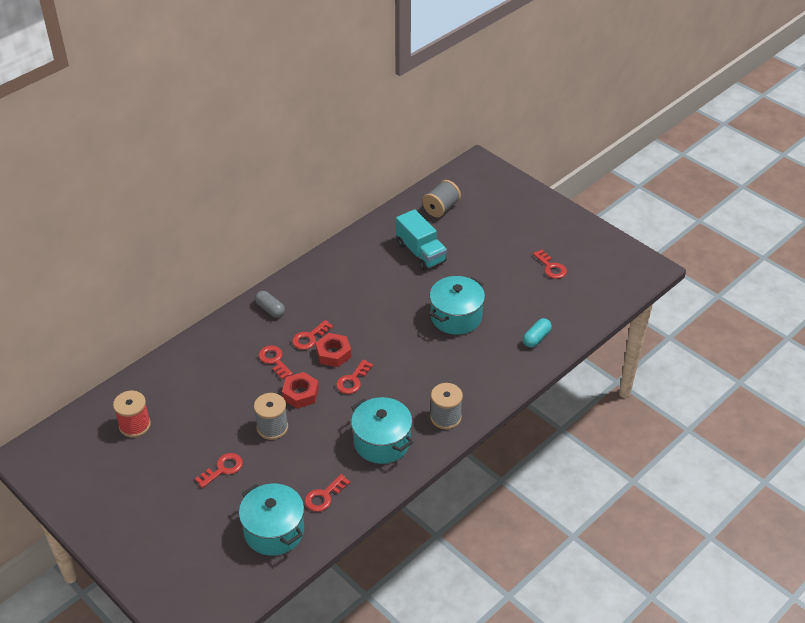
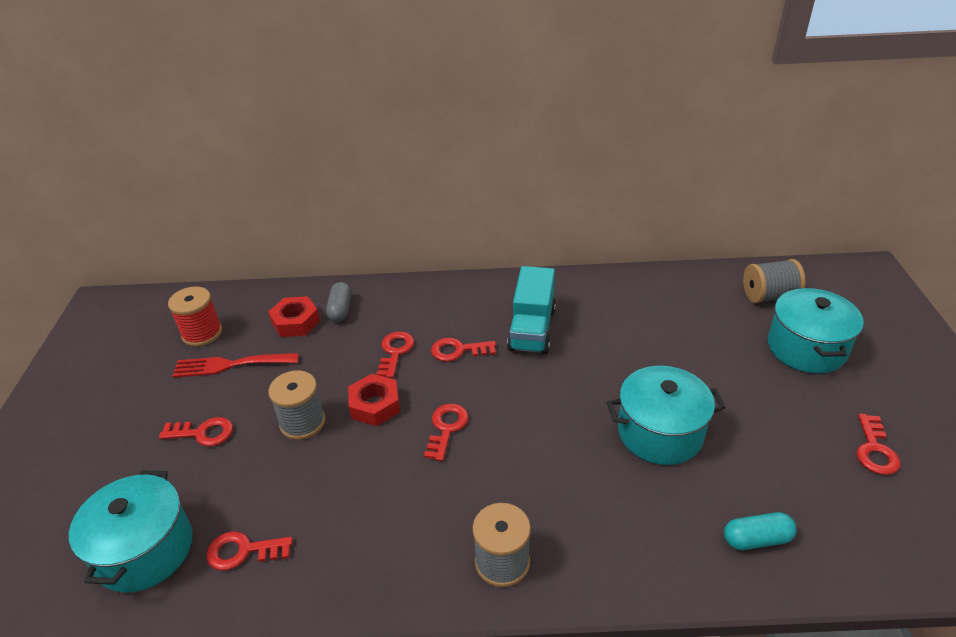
camera: 45 degrees right, 5 degrees down
(183, 429) = (230, 365): none -> red fork
(270, 309) = (455, 299): grey capsule -> grey capsule (340, 310)
(333, 353) = (462, 383): red nut -> red nut (295, 322)
(353, 380) = (446, 428): red key -> red key turned 120 degrees clockwise
(382, 442) = (387, 532): turquoise pot -> turquoise pot (806, 348)
(420, 252) = (691, 331): turquoise truck -> turquoise truck (532, 329)

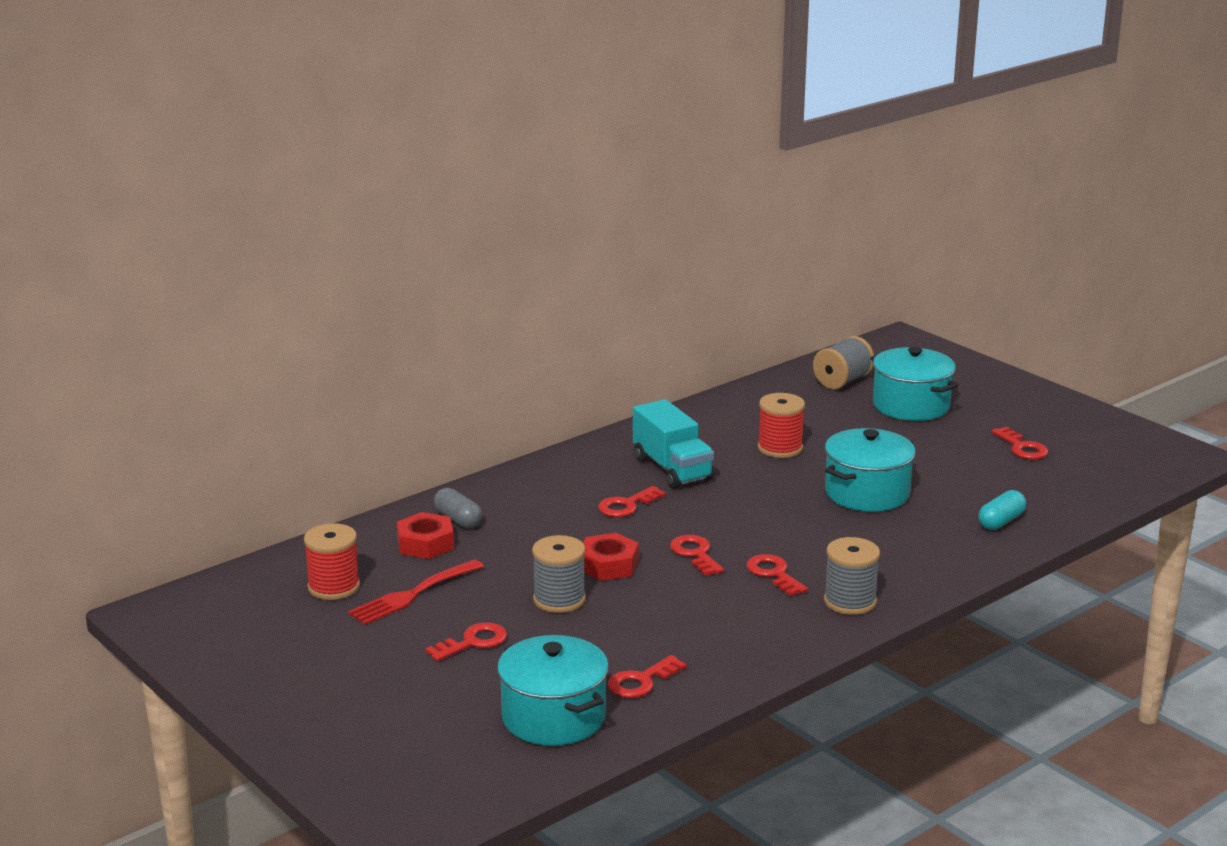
camera: 40 degrees left, 15 degrees down
(395, 352) = (567, 527): red key -> red key (773, 574)
(639, 345) = (780, 448): none -> red spool

